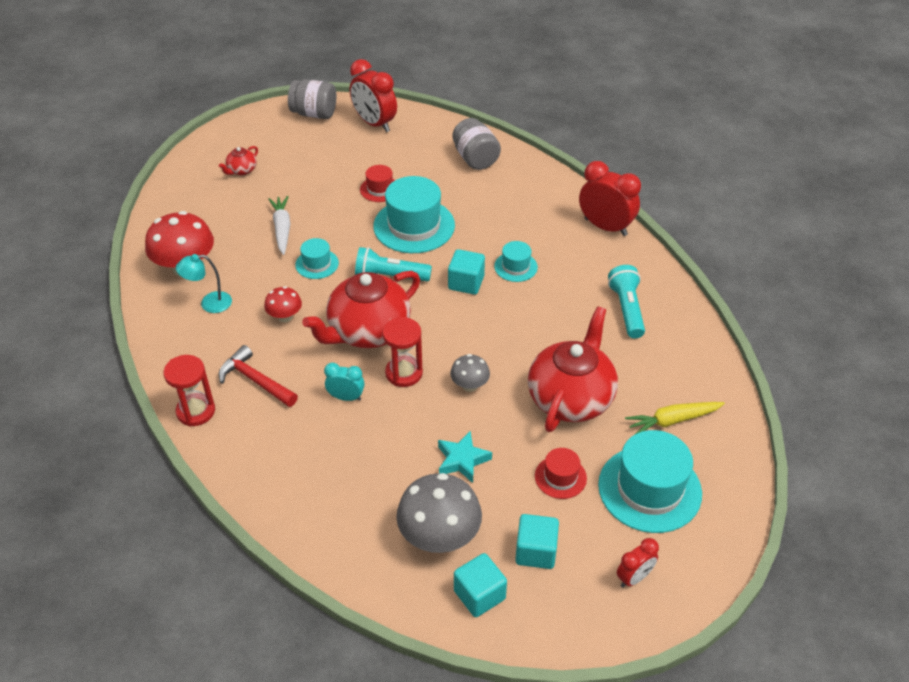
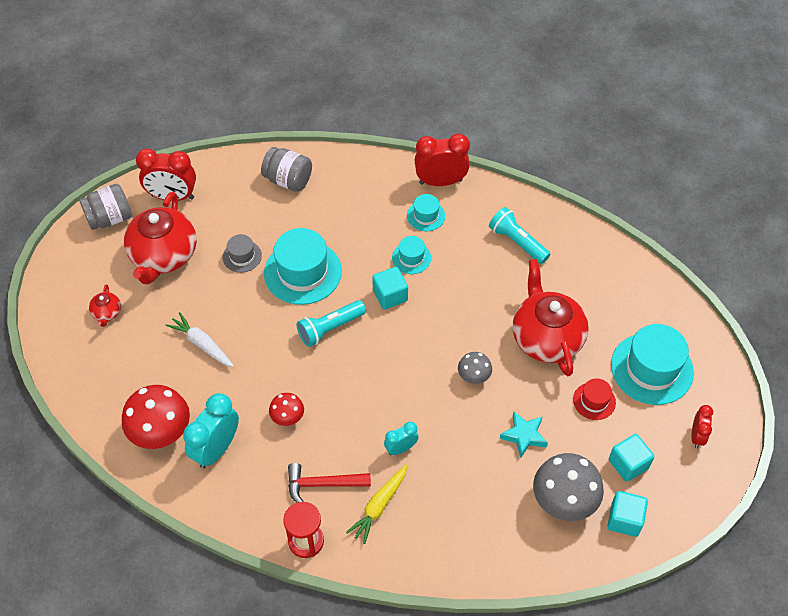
camera: 40 degrees left, 10 degrees up
(209, 303) = (216, 449): turquoise lamp -> turquoise clock
(317, 264) = (263, 356): turquoise hat -> turquoise hat (426, 216)
(368, 331) = (361, 385): red teapot -> red teapot (164, 256)
(380, 189) = (242, 256): red hat -> grey hat
(404, 373) = (420, 400): red hourglass -> none
(672, 421) = (621, 309): yellow carrot -> yellow carrot (379, 506)

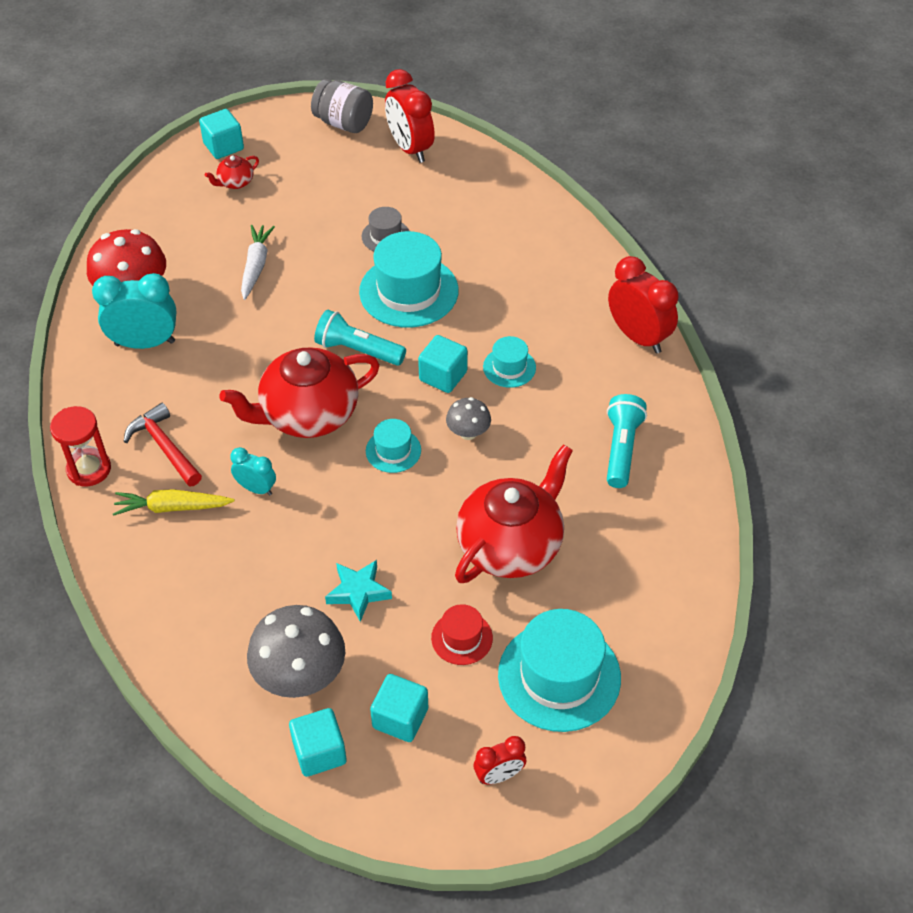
camera: 55 degrees right, 5 degrees down
(62, 300) = (223, 146): none -> turquoise cube
(164, 256) = (334, 182): red teapot -> red teapot (308, 414)
(287, 417) = (222, 376): red mushroom -> none
(288, 180) = (514, 217): grey jar -> none
(426, 216) = (578, 349): turquoise hat -> turquoise hat (393, 450)
(474, 376) = (400, 504): grey mushroom -> grey mushroom (468, 432)

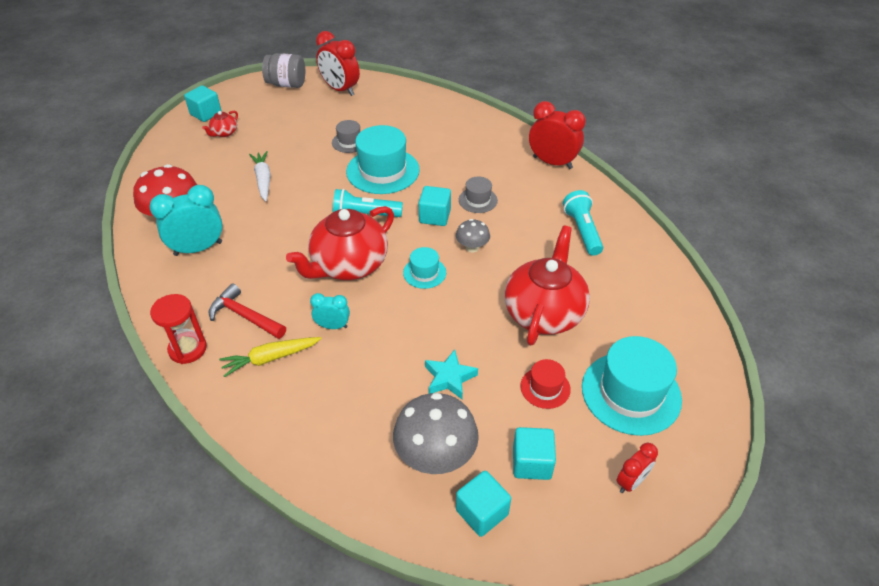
camera: 20 degrees left, 5 degrees down
(509, 367) = (478, 200): turquoise hat -> grey hat

